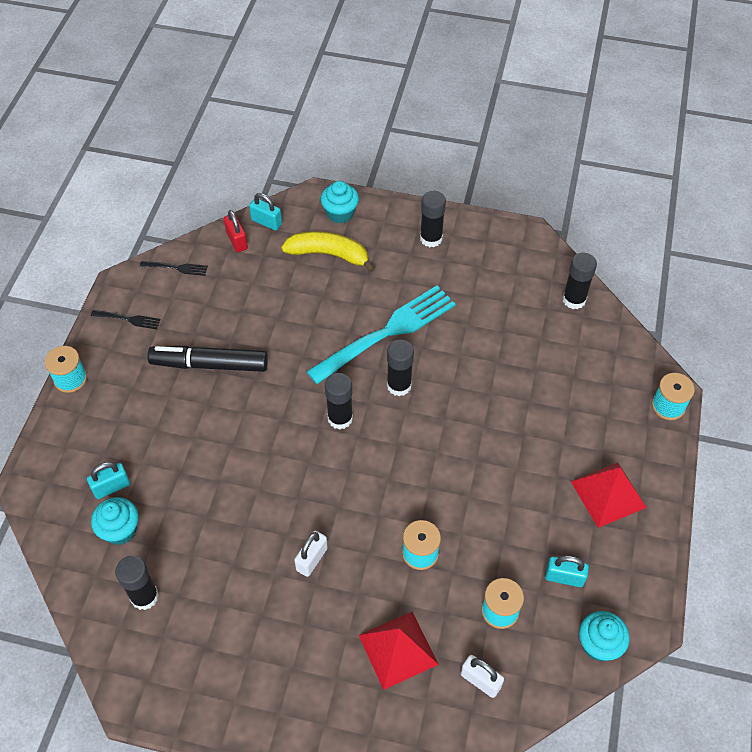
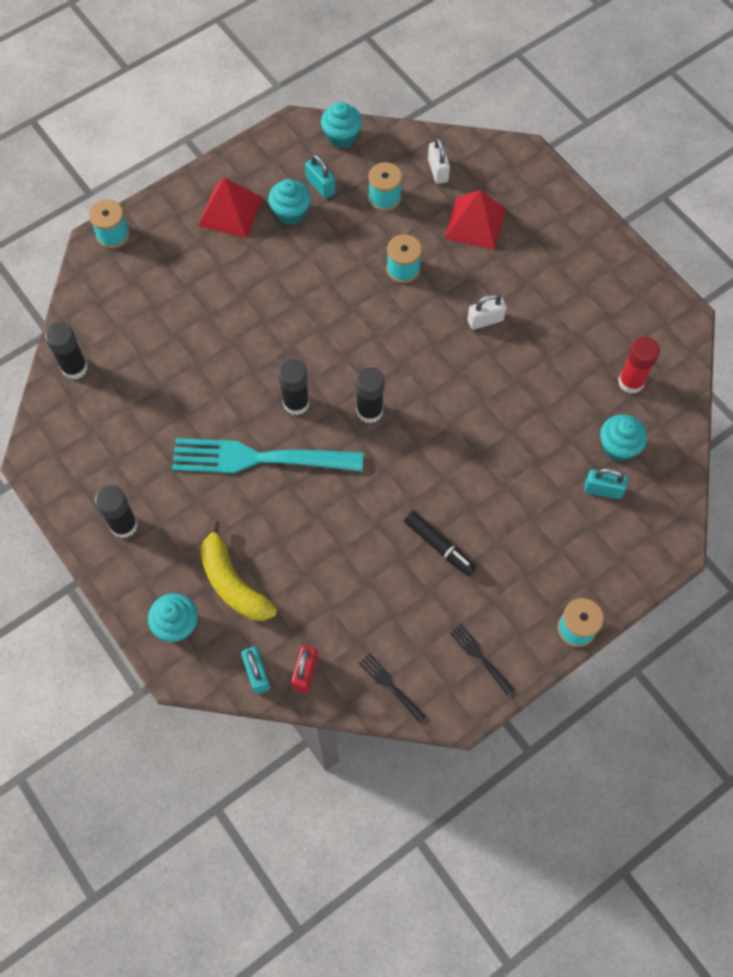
camera: 140 degrees left, 10 degrees up
(144, 596) = (631, 382): black glue stick -> red glue stick
(209, 364) = (439, 546): black marker -> black marker, size x0.64
(560, 531) = (290, 213): none -> turquoise cupcake

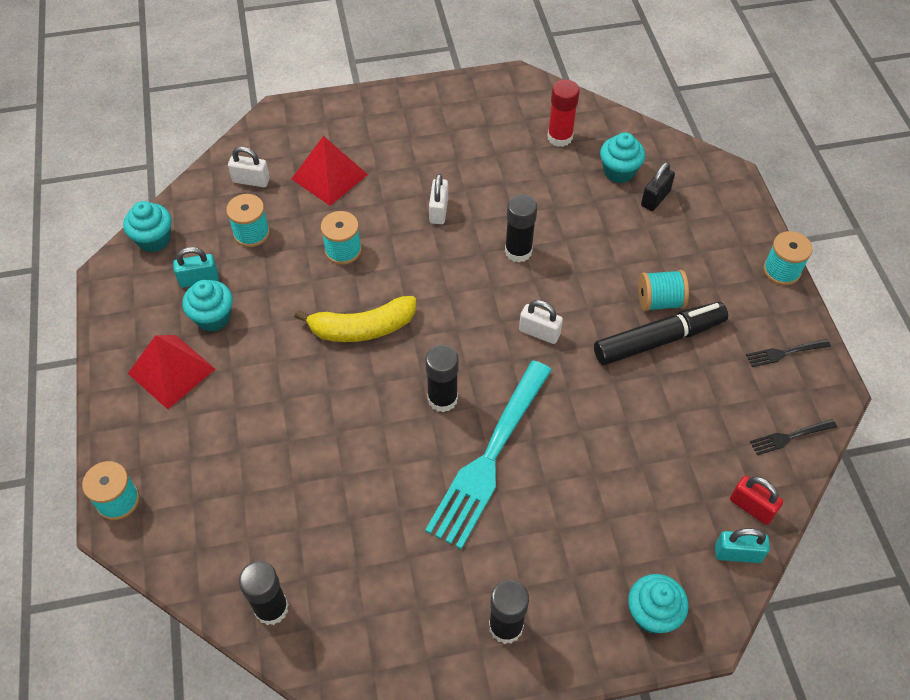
camera: 65 degrees left, 10 degrees down
(233, 583) = (624, 538): yellow banana -> yellow banana (362, 328)
(369, 411) = (486, 339): black glue stick -> black glue stick (518, 251)
(397, 449) = (539, 332): none -> white padlock
(439, 546) = (659, 340): black marker -> black marker, size x1.55
(482, 533) = (659, 301): none -> turquoise spool
(603, 489) = (655, 198): turquoise padlock -> black padlock

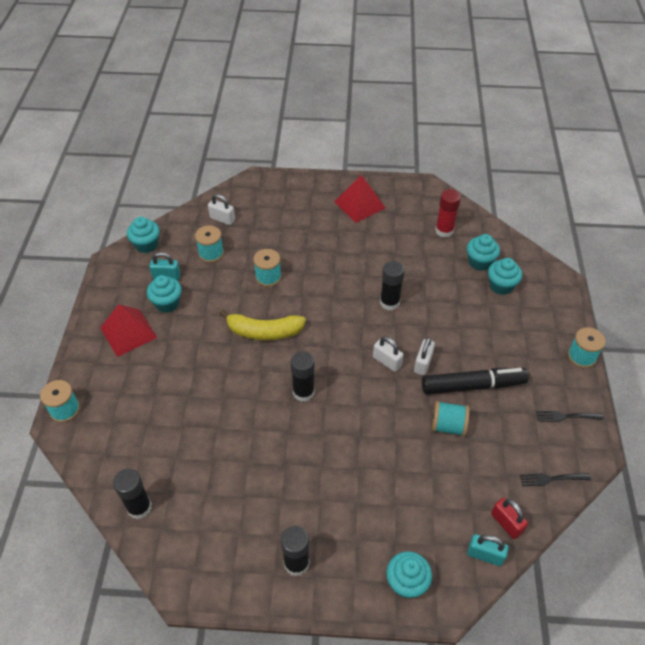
camera: 15 degrees right, 5 degrees down
(329, 176) = (275, 226): red pyramid -> red pyramid (359, 204)
(439, 211) = (342, 264): white padlock -> white padlock (423, 363)
(489, 457) = (323, 440): turquoise fork -> none
(655, 198) = (501, 286): black padlock -> turquoise cupcake
(659, 301) = (482, 359): turquoise spool -> turquoise spool (448, 426)

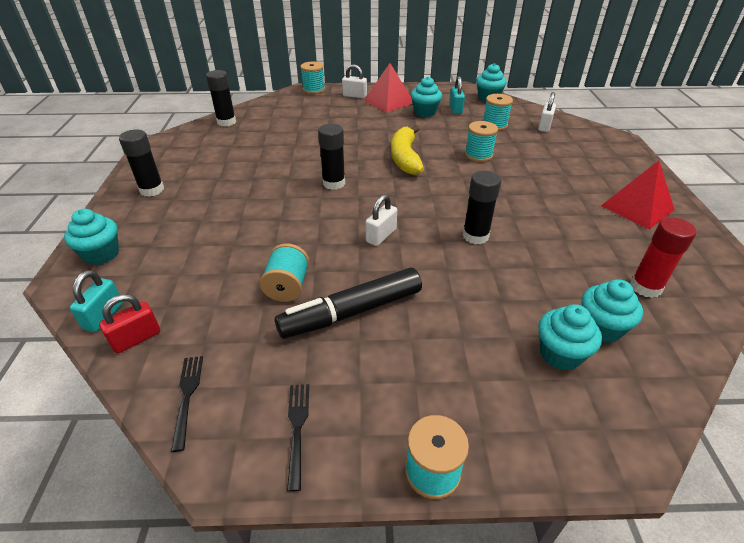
camera: 85 degrees right, 10 degrees down
(423, 363) = (383, 265): white padlock -> white padlock (354, 96)
(473, 386) = (351, 312): black marker -> black marker turned 75 degrees clockwise

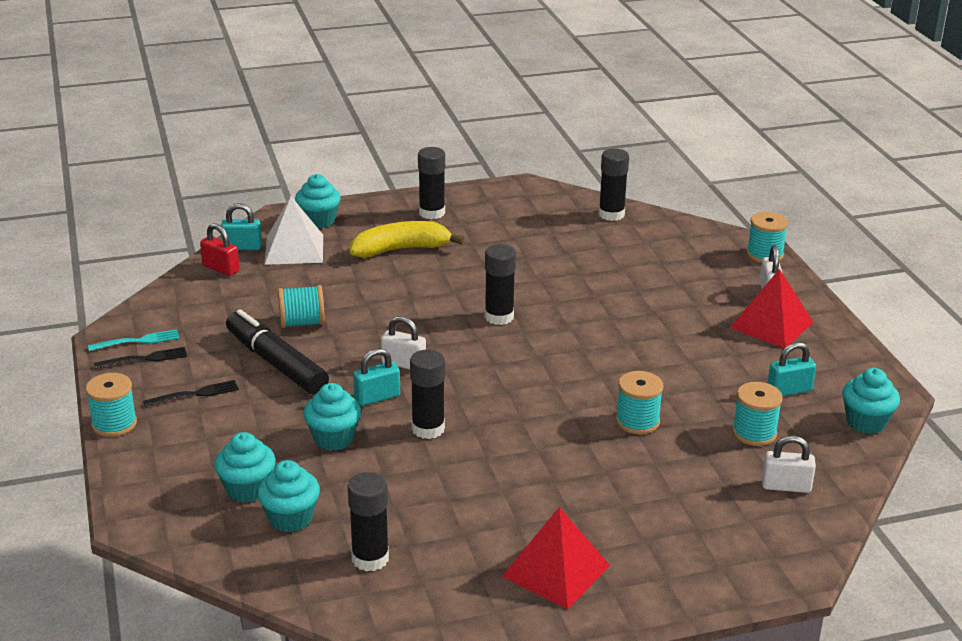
camera: 75 degrees right, 10 degrees down
(143, 277) = (294, 249): none -> white pyramid
(187, 396) = (168, 306): black fork -> black fork (195, 394)
(253, 434) = (138, 341): none -> turquoise fork
(405, 158) = (593, 360): yellow banana -> yellow banana (401, 249)
(425, 112) = (754, 362): turquoise cupcake -> turquoise cupcake (333, 438)
(426, 256) = (377, 397): none -> turquoise padlock
(645, 287) = (370, 558): red glue stick -> black glue stick

